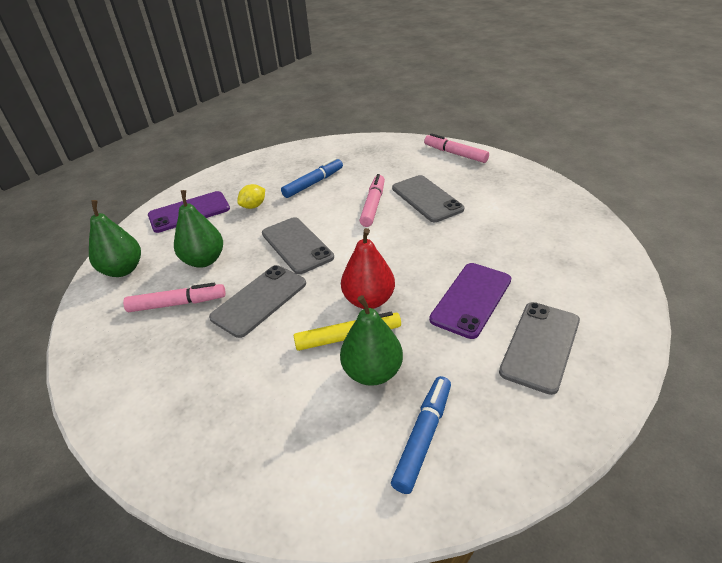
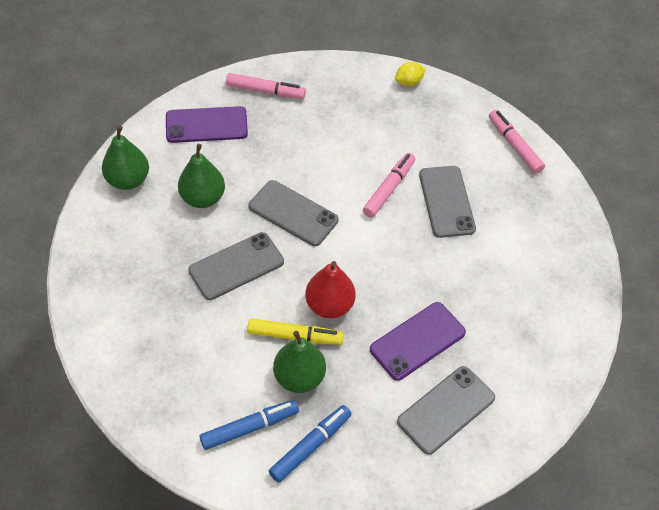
camera: 15 degrees right, 15 degrees up
(177, 304) = (166, 241): pink marker -> pink marker (265, 91)
(253, 206) = (271, 142): yellow lemon -> yellow lemon (409, 82)
(297, 245) = (293, 213): grey phone -> grey phone turned 45 degrees counterclockwise
(313, 183) = (343, 131): blue marker -> blue marker (250, 427)

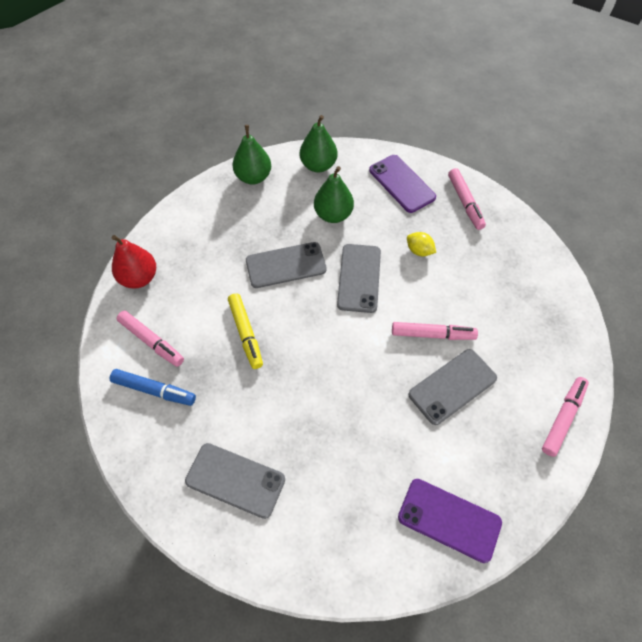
camera: 65 degrees right, 5 degrees up
(236, 266) = (286, 265): grey phone -> grey phone turned 45 degrees counterclockwise
(250, 427) = (151, 341): blue marker -> pink marker
(299, 377) = (211, 354): green pear -> green pear (253, 177)
(329, 305) = (288, 344): red pear -> red pear (139, 278)
(409, 82) = (563, 297): yellow lemon -> yellow lemon (419, 251)
(417, 341) = (291, 426): purple phone -> purple phone (449, 519)

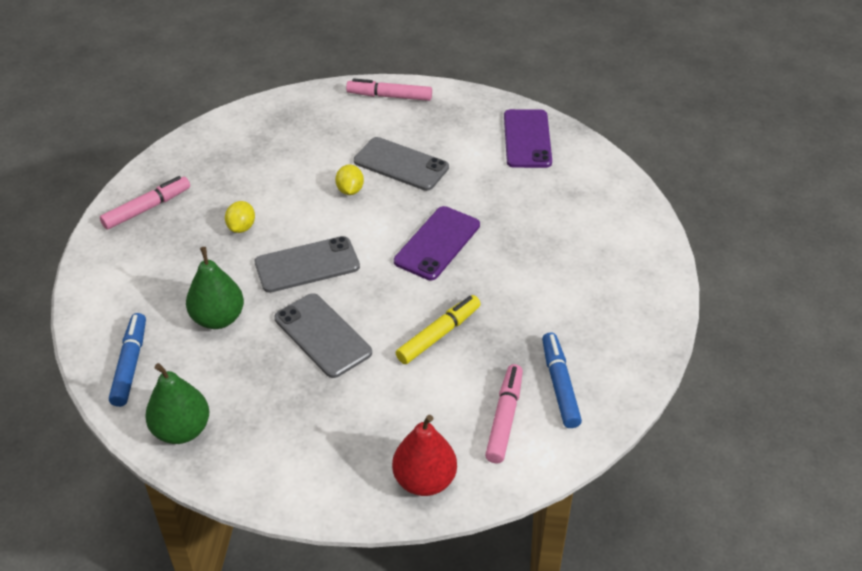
camera: 115 degrees left, 15 degrees down
(235, 480) = (599, 278): grey phone -> none
(318, 165) = (130, 364): green pear -> blue marker
(402, 183) = (135, 270): purple phone -> purple phone (437, 243)
(432, 334) = (350, 190): pink marker -> yellow lemon

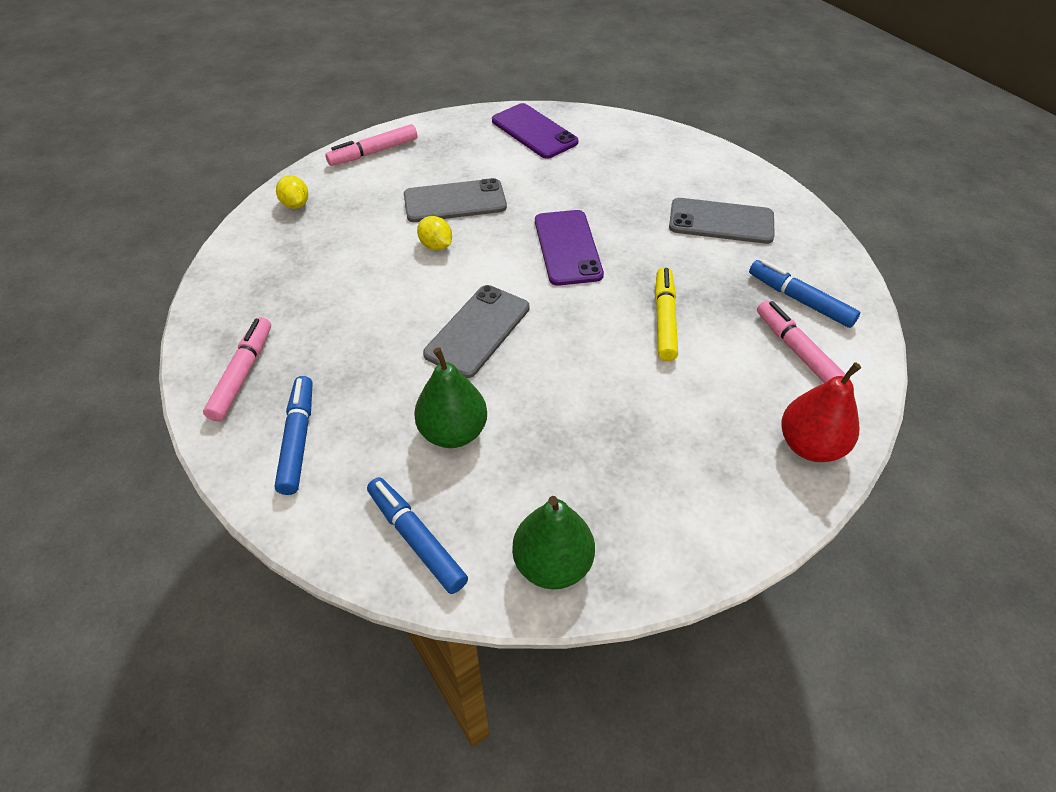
camera: 40 degrees left, 5 degrees up
(134, 266) = (298, 439): none -> blue marker
(241, 227) = (370, 334): yellow lemon -> yellow lemon (295, 204)
(322, 335) = (571, 383): grey phone -> grey phone (721, 221)

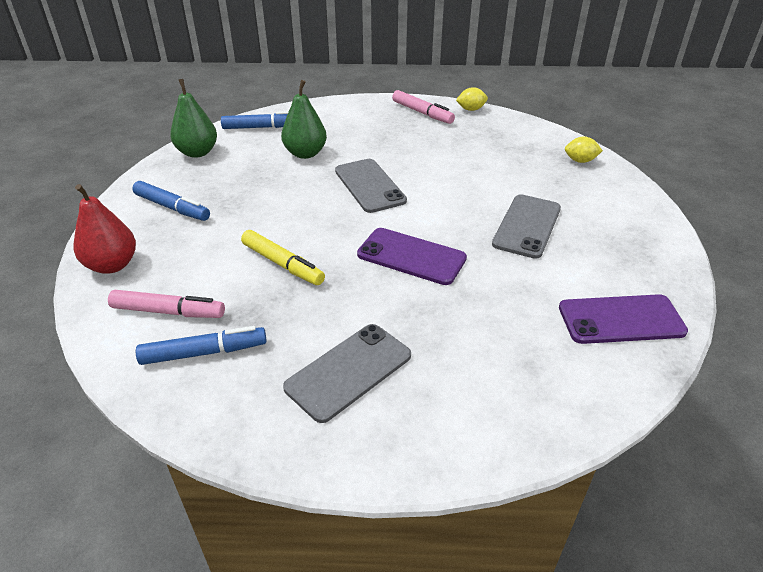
camera: 125 degrees right, 10 degrees down
(298, 439) = (358, 116): blue marker -> blue marker (172, 208)
(373, 152) = (638, 211): pink marker -> none
(436, 246) = (475, 199): yellow lemon -> yellow lemon (471, 109)

